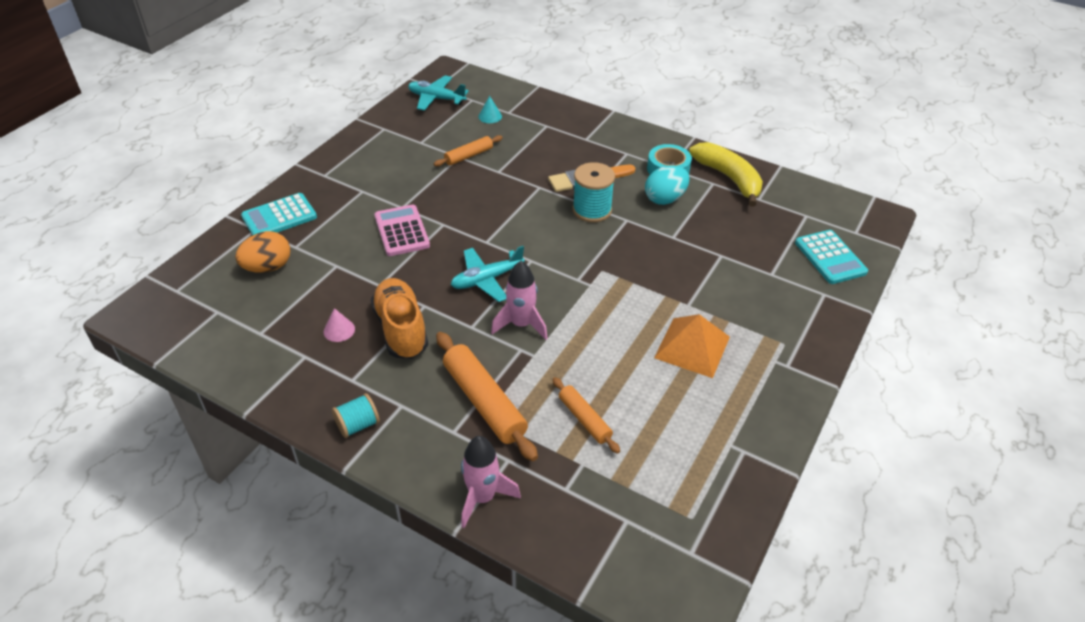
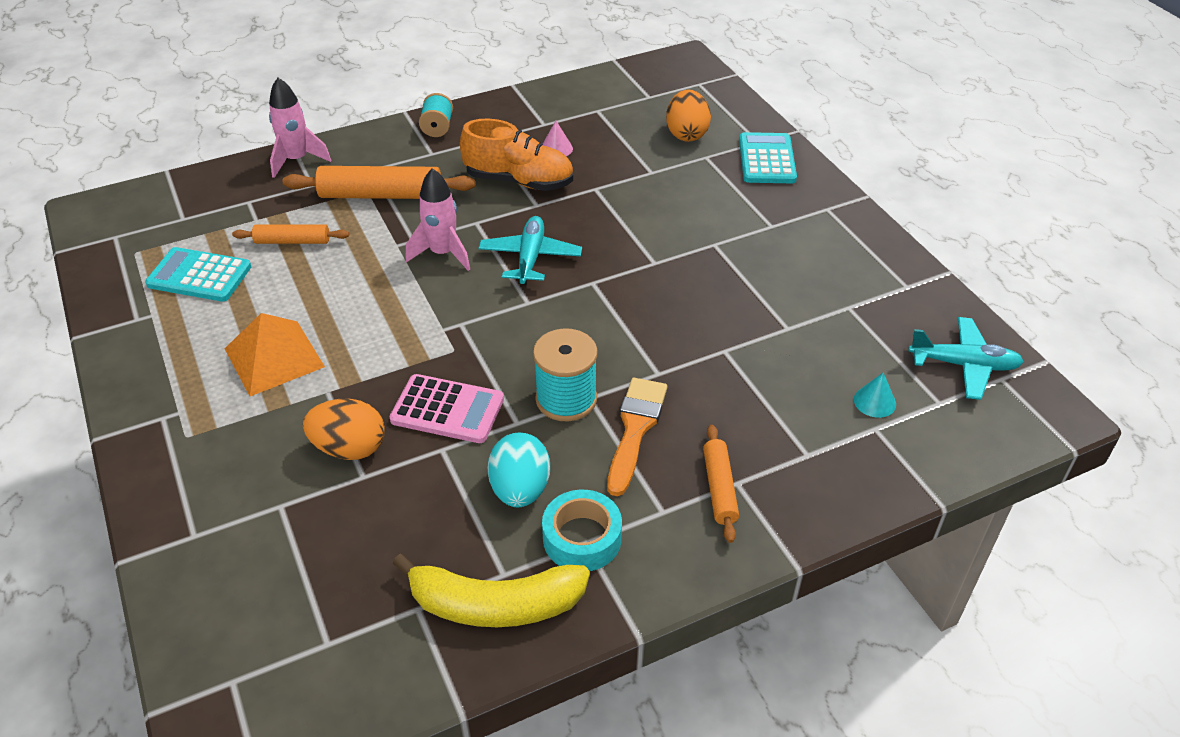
camera: 125 degrees right, 0 degrees up
(402, 231) = (668, 229): pink calculator -> pink calculator (447, 410)
(436, 98) = (963, 365): turquoise plane -> turquoise plane turned 45 degrees clockwise
(469, 156) = (782, 338): orange rolling pin -> orange rolling pin (719, 488)
(712, 270) = (349, 448): none -> orange egg
(830, 257) = (231, 598): turquoise calculator -> turquoise calculator (199, 276)

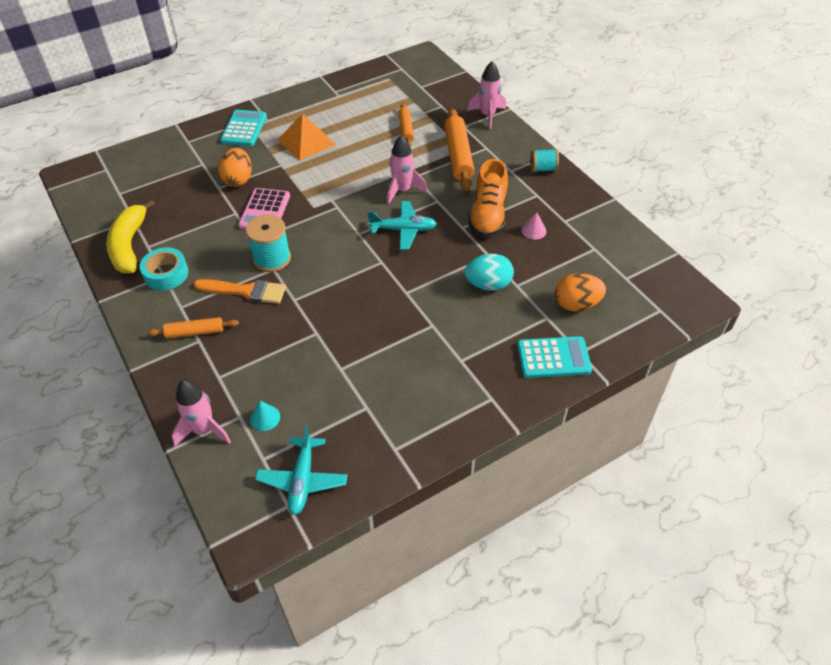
camera: 85 degrees right, 5 degrees up
(199, 276) = (371, 103): turquoise calculator -> turquoise calculator (244, 129)
(520, 489) = (203, 246): turquoise egg -> turquoise egg (488, 284)
(903, 466) = (204, 430): none -> pink rocket

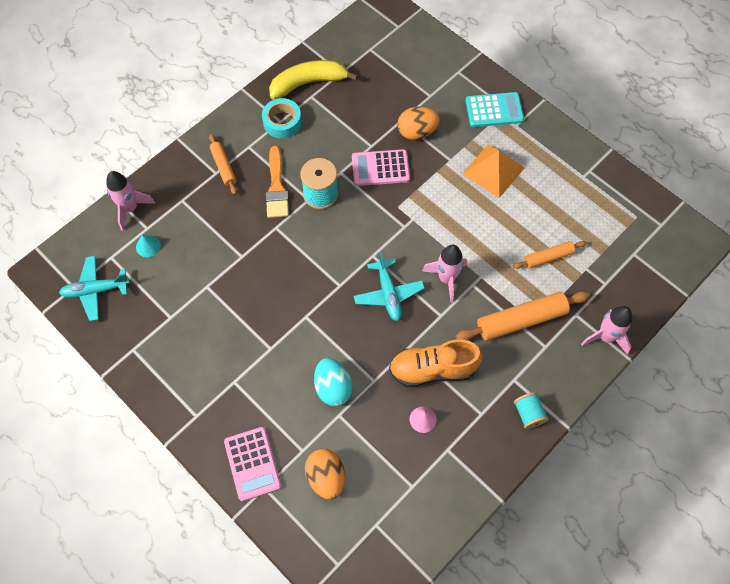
camera: 75 degrees right, 15 degrees up
(553, 358) = (252, 464): turquoise calculator -> pink calculator

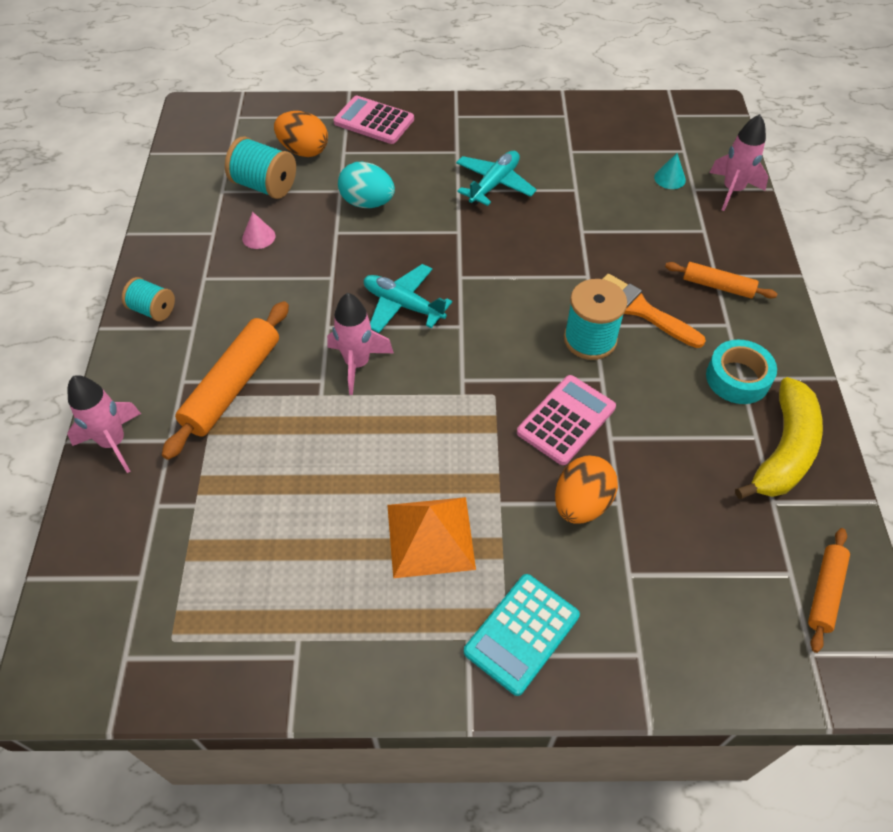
camera: 135 degrees right, 10 degrees down
(96, 290) = (655, 125): turquoise plane -> turquoise plane (494, 184)
(381, 464) = (265, 186): none -> turquoise spool
(432, 369) = (288, 277): orange shoe -> none
(548, 257) = (257, 480): orange rolling pin -> orange rolling pin (825, 592)

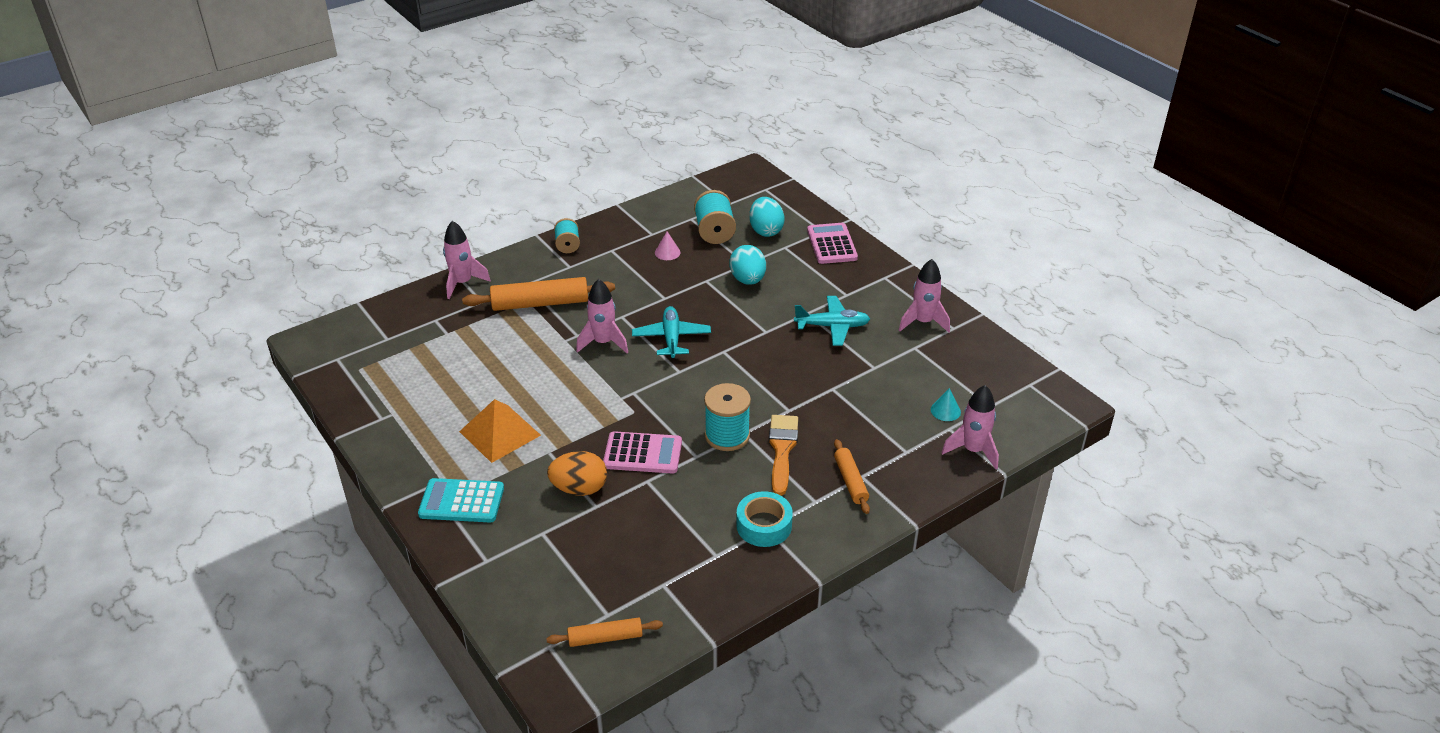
camera: 55 degrees right, 15 degrees down
(304, 151) = (766, 230): orange egg -> turquoise egg
(541, 128) = (923, 322): none -> pink rocket
(784, 450) = (716, 574): yellow banana -> none

